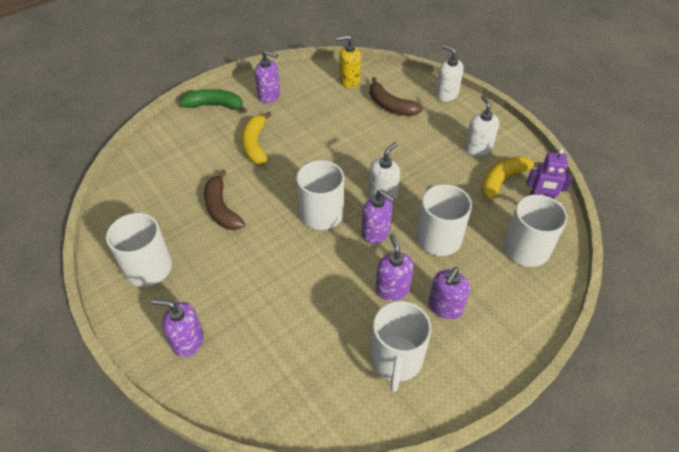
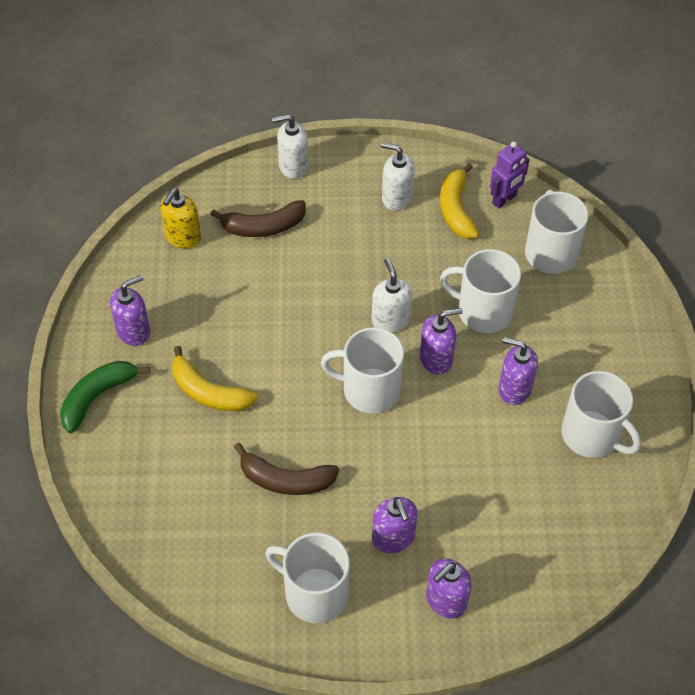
camera: 55 degrees left, 5 degrees up
(445, 307) = (565, 361): purple soap dispenser -> purple soap dispenser (393, 538)

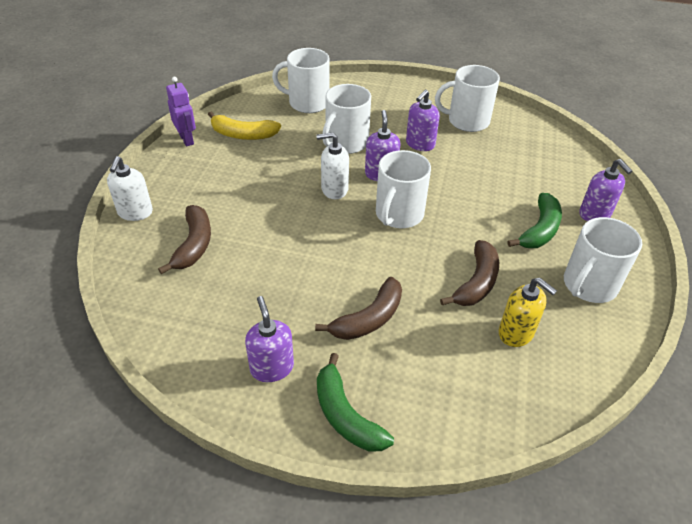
camera: 75 degrees left, 10 degrees down
(183, 237) = (170, 306): yellow soap dispenser -> yellow soap dispenser (516, 333)
(209, 392) = (369, 319): yellow banana -> brown banana
(393, 538) = (539, 230): purple soap dispenser -> green banana
(396, 197) = (212, 161): white soap dispenser -> none
(504, 199) = (248, 111): purple robot -> purple robot (187, 139)
(592, 435) = (467, 121): white mug -> white mug turned 150 degrees counterclockwise

